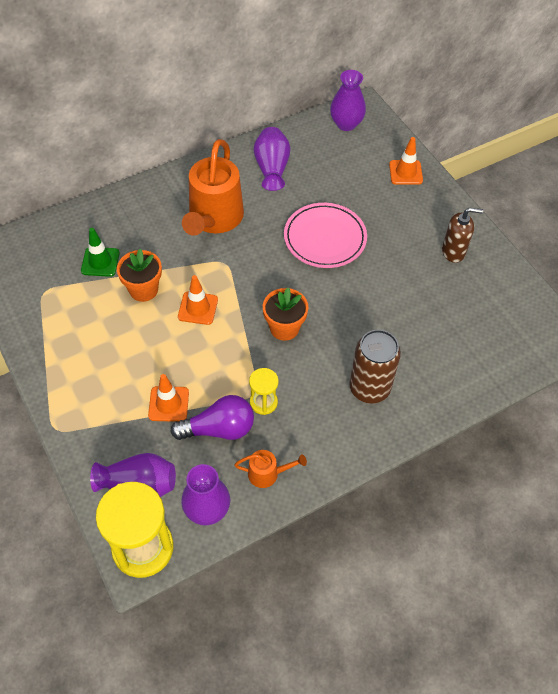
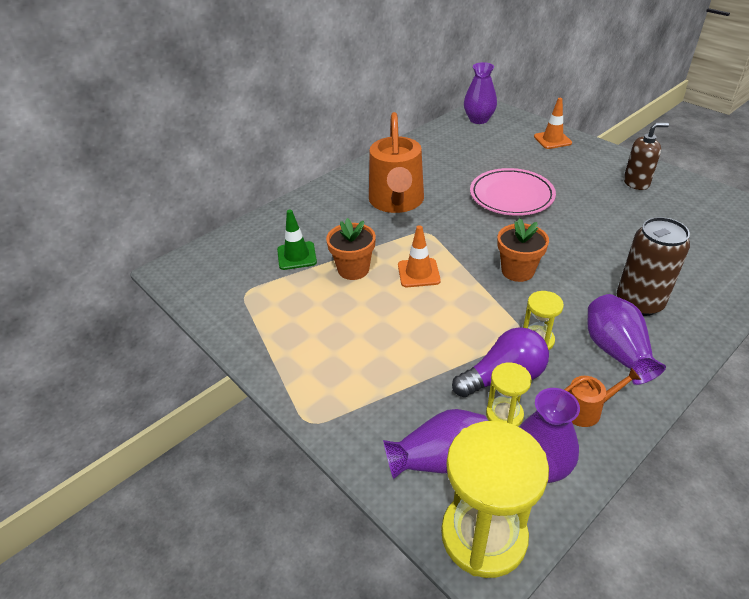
camera: 10 degrees left, 15 degrees down
(168, 404) = (433, 365): orange traffic cone -> none
(203, 461) = (504, 414): none -> yellow hourglass
(272, 168) = (430, 158): purple vase -> purple vase (616, 351)

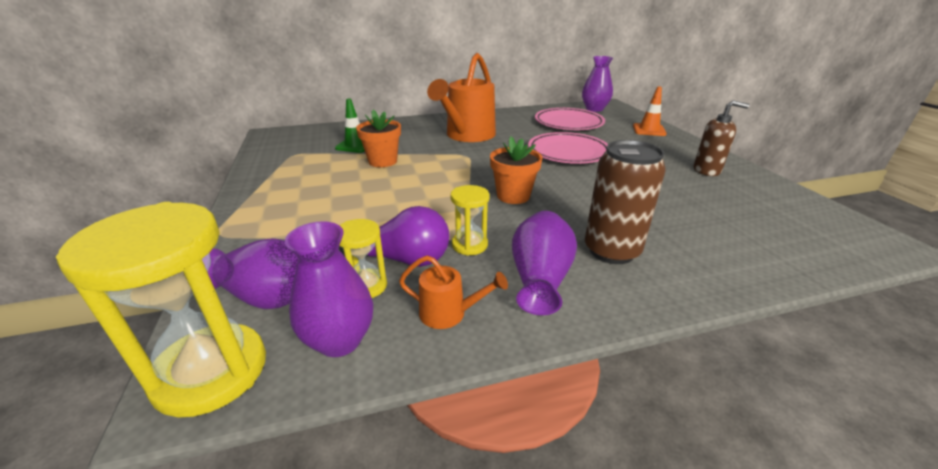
camera: 25 degrees right, 10 degrees down
(418, 273) = (427, 175): orange traffic cone -> none
(474, 151) = (568, 123): none -> pink plate

